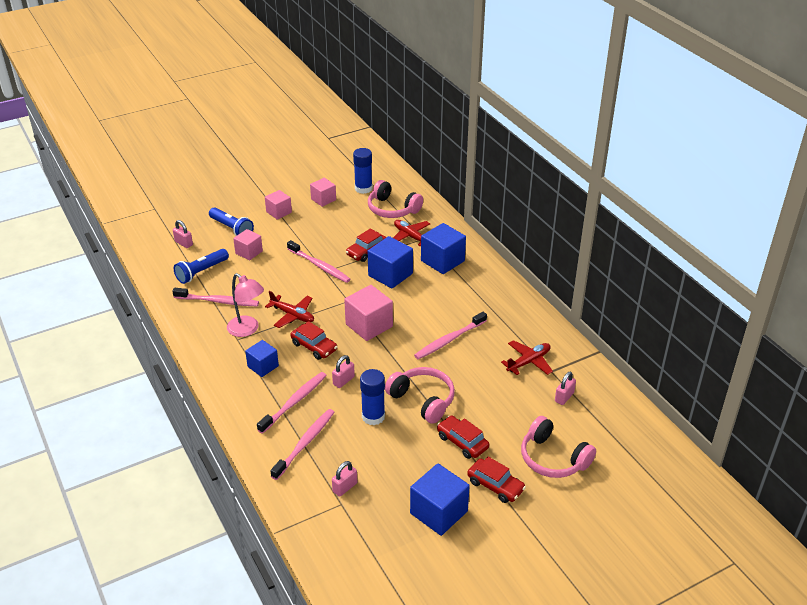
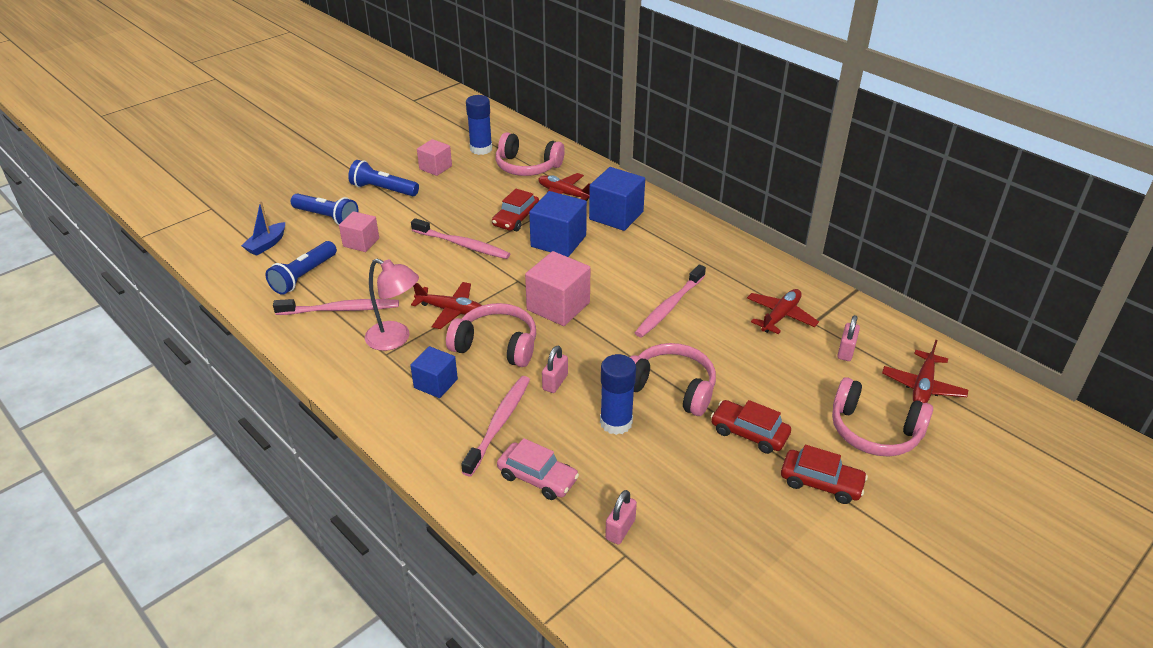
camera: 15 degrees left, 0 degrees up
(183, 243) = (266, 244): pink padlock -> blue boat
(279, 212) = (383, 189): pink cube -> blue flashlight
(305, 443) = (537, 477): pink toothbrush -> pink car
(314, 346) = (496, 345): red car -> pink headphones
(439, 512) = (765, 536): blue cube -> none
(607, 434) = (922, 386): none -> red plane

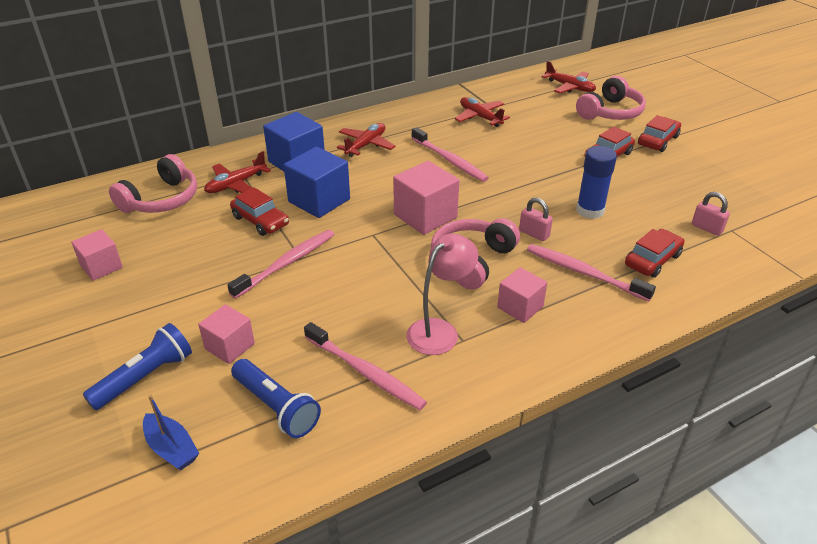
camera: 75 degrees left, 0 degrees up
(341, 309) = (366, 373): pink toothbrush -> pink toothbrush turned 120 degrees clockwise
(383, 189) = (116, 317): blue flashlight -> none
(436, 383) = (520, 307): blue cube -> pink cube
(451, 310) = (404, 284): red plane -> red plane (366, 145)
(481, 149) = (91, 226): blue glue stick -> none
(537, 477) = (652, 260): pink car -> red car
(671, 388) = (553, 178): pink headphones -> none
(846, 351) = (528, 103): pink padlock -> none

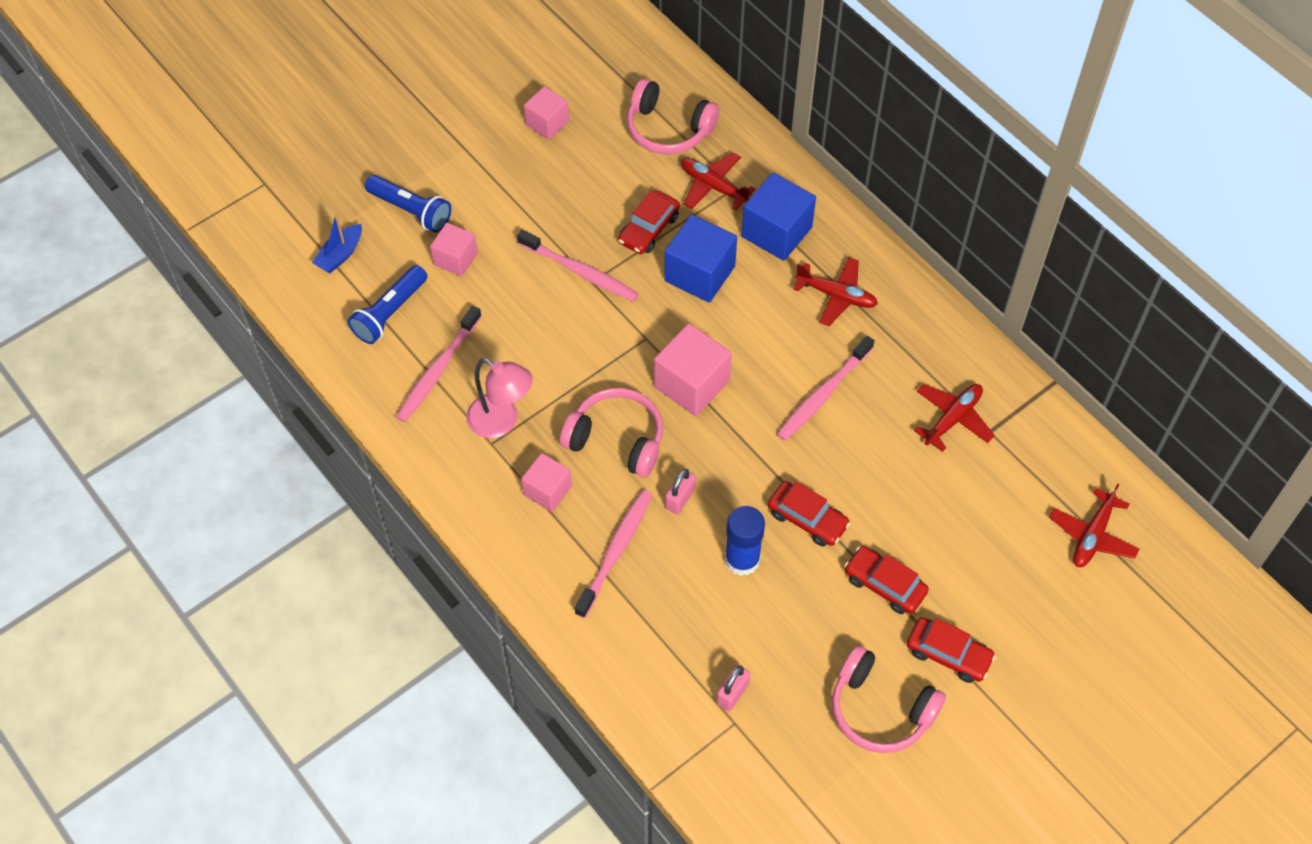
camera: 80 degrees right, 20 degrees up
(610, 112) = (1021, 593): pink headphones -> pink headphones (880, 709)
(652, 260) = (653, 624): red car -> red car (807, 519)

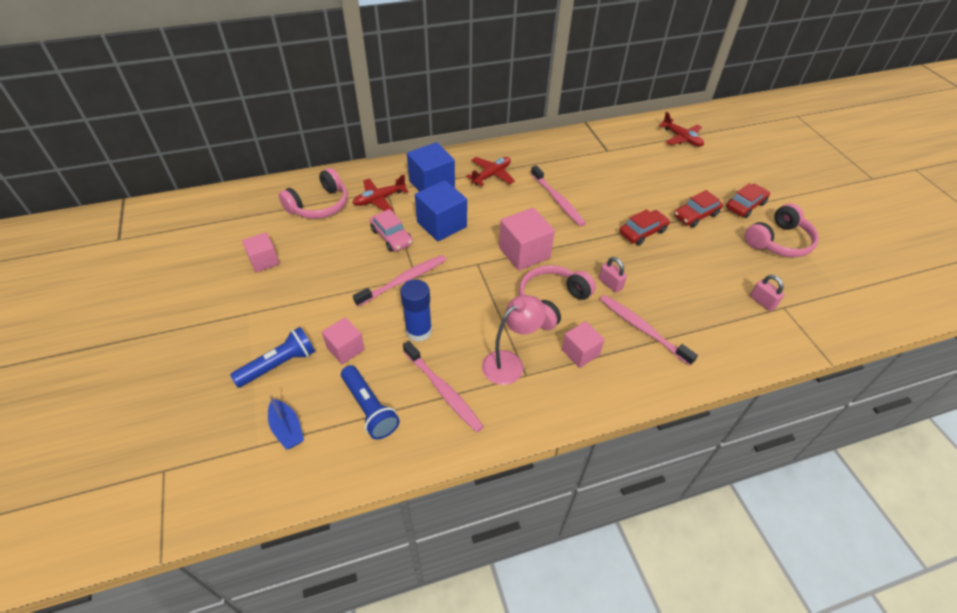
camera: 70 degrees left, 10 degrees down
(649, 229) = (391, 237): red car -> pink car
(742, 559) = (664, 268): blue glue stick -> blue glue stick (419, 331)
(952, 419) = (594, 160): red plane -> none

